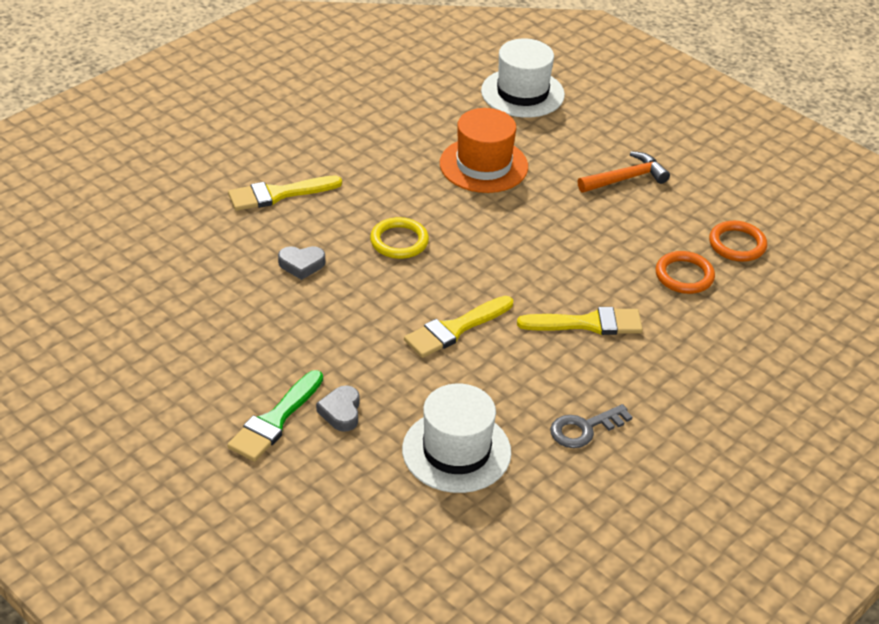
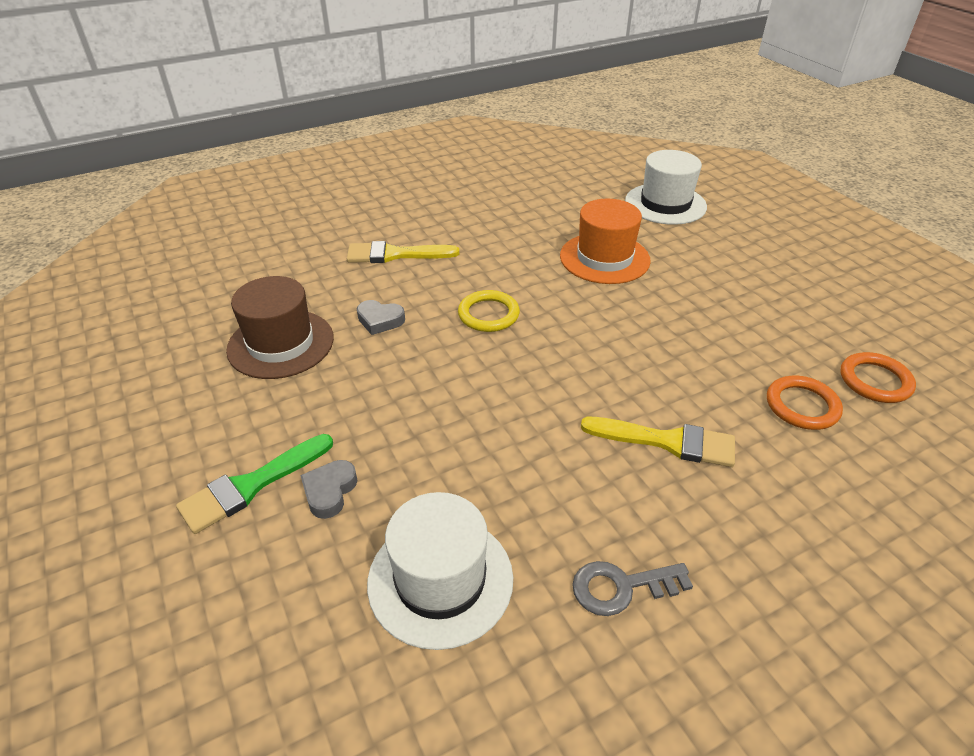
camera: 20 degrees right, 0 degrees up
(222, 303) = (281, 344): none -> brown hat
(455, 329) = (506, 417): yellow brush -> none
(625, 178) = (752, 292): orange hammer -> none

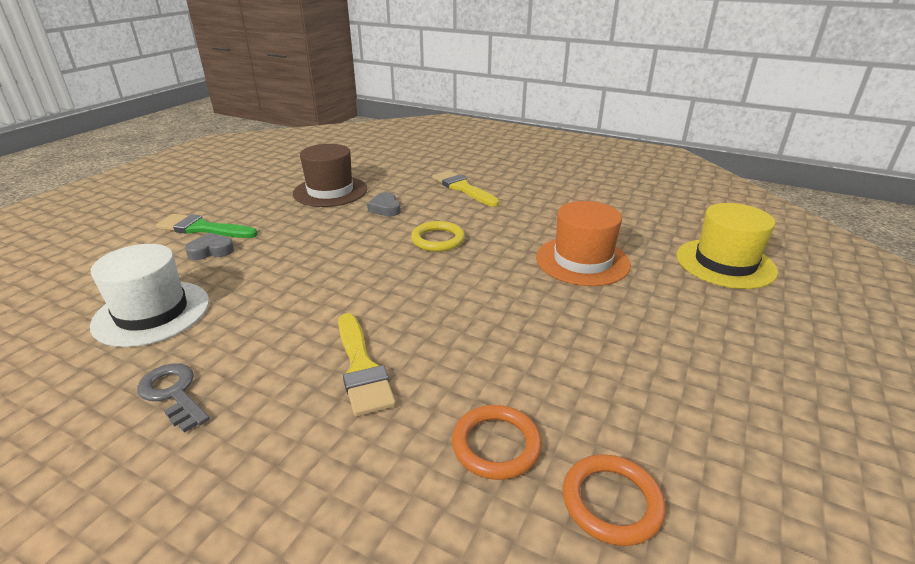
camera: 55 degrees right, 10 degrees down
(665, 204) = (725, 263): white hat -> yellow hat

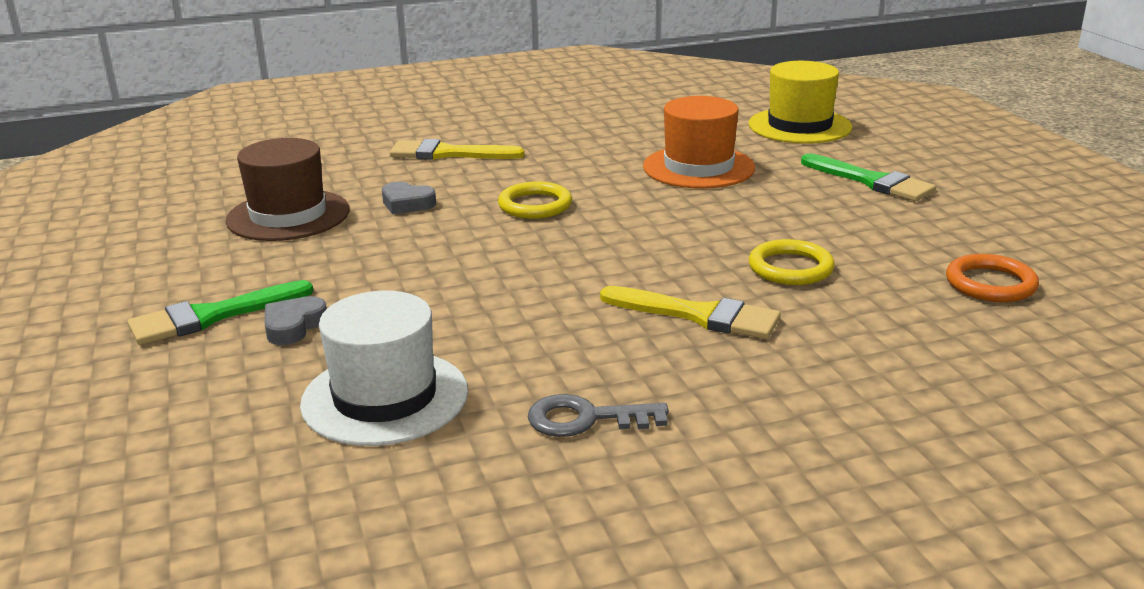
camera: 45 degrees left, 5 degrees down
(485, 372) = (790, 268): none -> yellow ring
(496, 445) = (883, 298): orange ring -> none
(695, 338) = (871, 181): none -> green brush

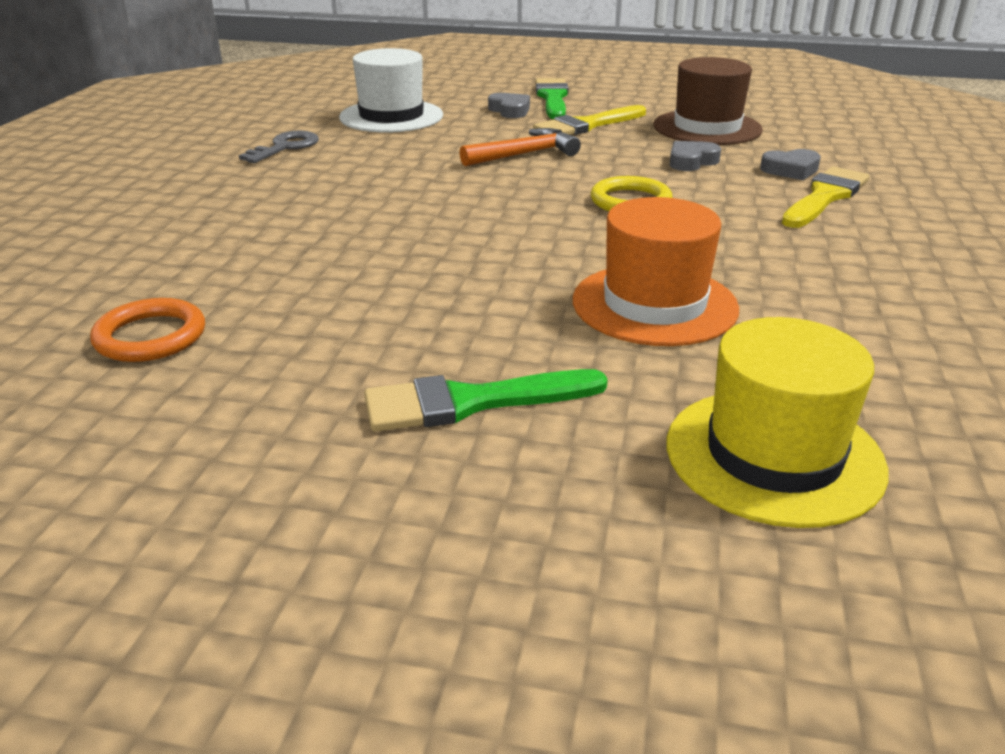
camera: 120 degrees right, 5 degrees up
(394, 170) = (790, 170): none -> grey heart
(459, 273) = (524, 154): none -> orange hammer
(698, 315) = (335, 203): yellow brush -> yellow brush (586, 125)
(790, 268) = (344, 259): yellow ring -> none

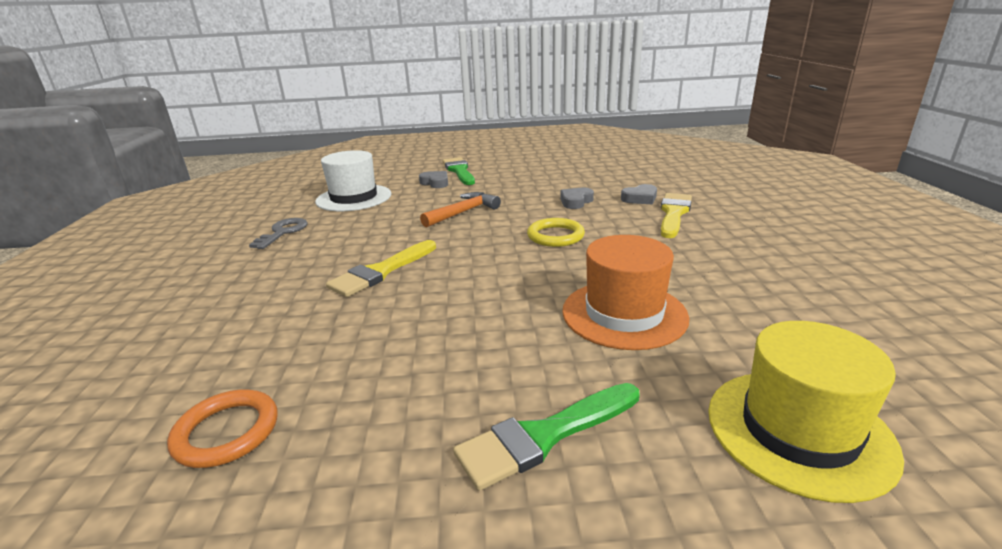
camera: 15 degrees left, 5 degrees down
(586, 125) = (492, 186): yellow brush -> yellow brush (381, 271)
(707, 128) = (570, 178): brown hat -> none

